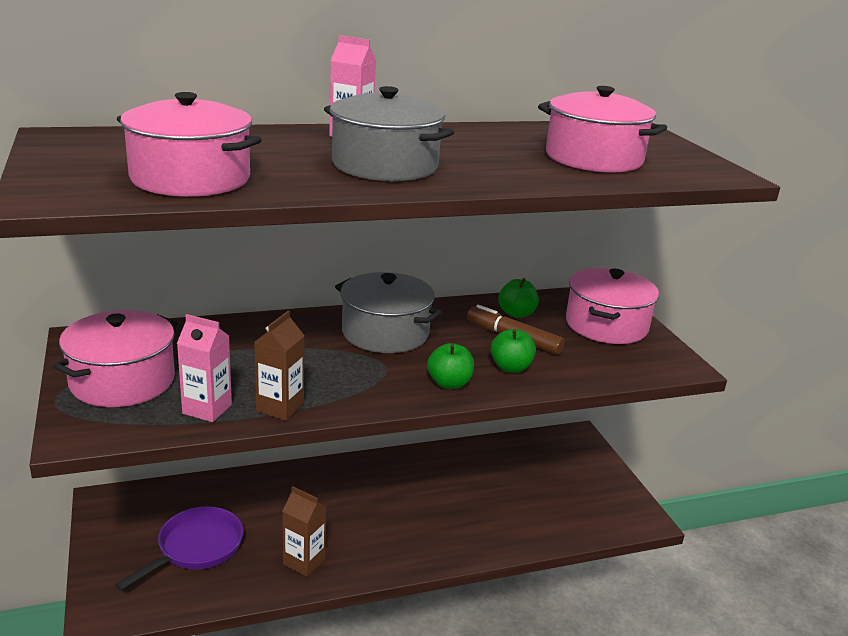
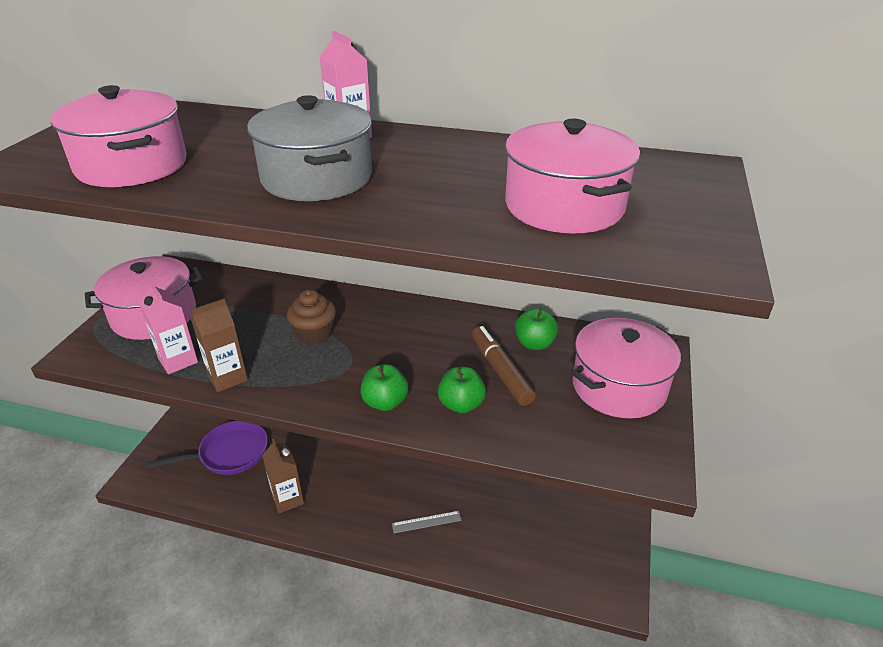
camera: 35 degrees right, 10 degrees up
(320, 352) = (314, 333): none -> brown cupcake
(385, 333) = (388, 329): grey pot -> none
(454, 528) = (426, 522): none -> grey ruler

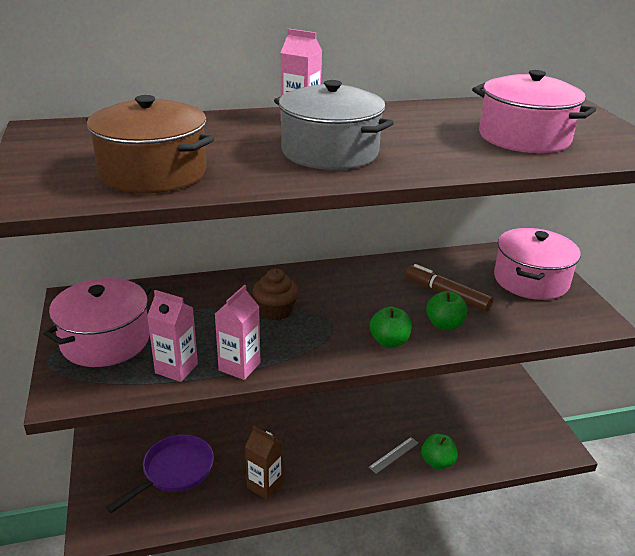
camera: 30 degrees left, 5 degrees down
(132, 166) = (153, 172): pink pot -> brown pot
(227, 377) = (239, 366): brown carton -> pink carton
(534, 344) = (449, 269): green apple -> green apple (437, 462)

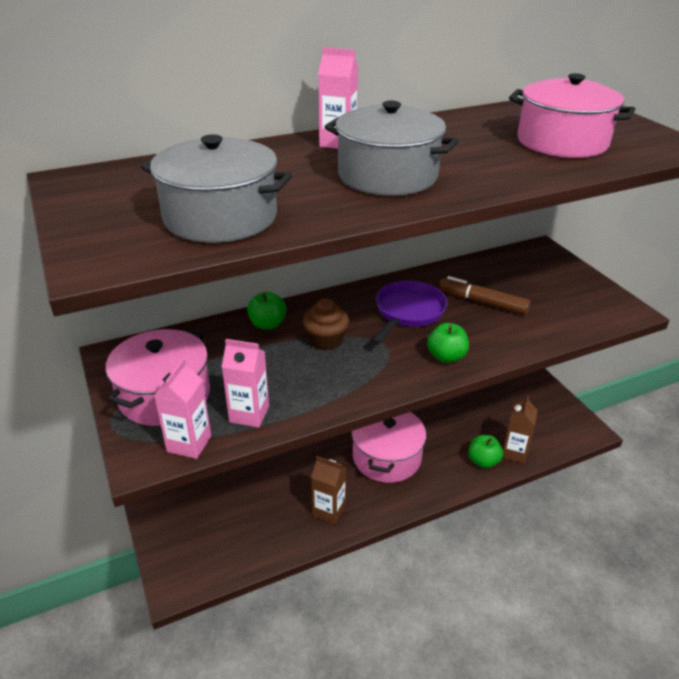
camera: 10 degrees left, 5 degrees up
(153, 172) = (220, 217): brown pot -> grey pot
(174, 471) = (236, 511): purple pan -> purple pan (408, 312)
(239, 366) = (311, 403): pink carton -> pink carton (189, 443)
(394, 455) = (441, 461): grey ruler -> none
(444, 325) = (491, 333): green apple -> green apple (267, 324)
(473, 458) = (514, 452): none -> brown carton
(531, 280) = (554, 279): pink pot -> pink pot (386, 457)

